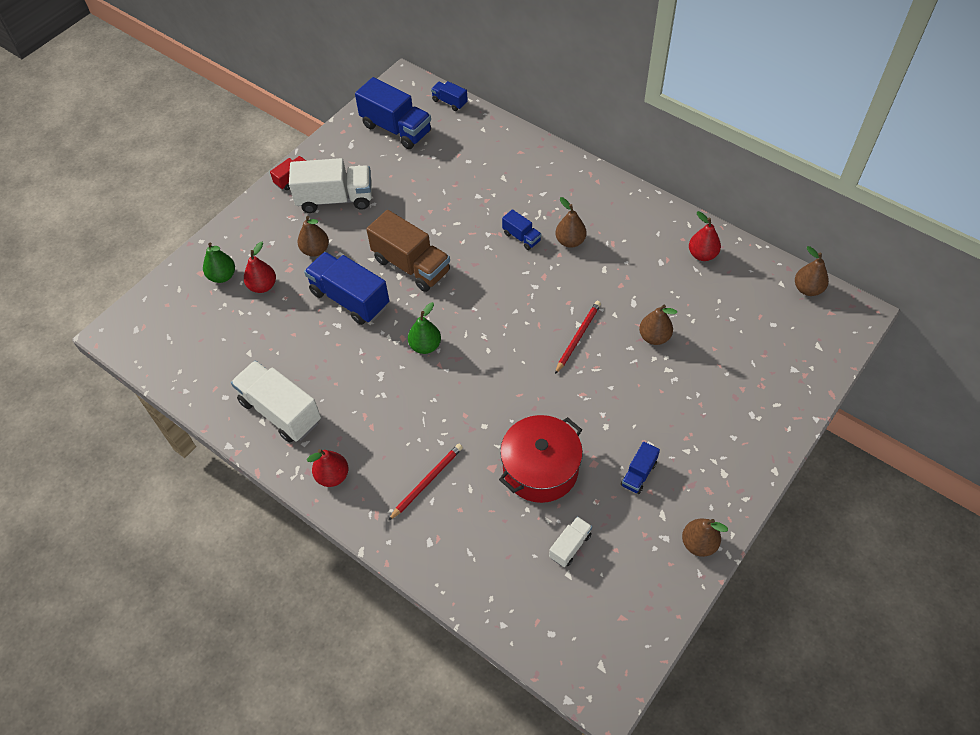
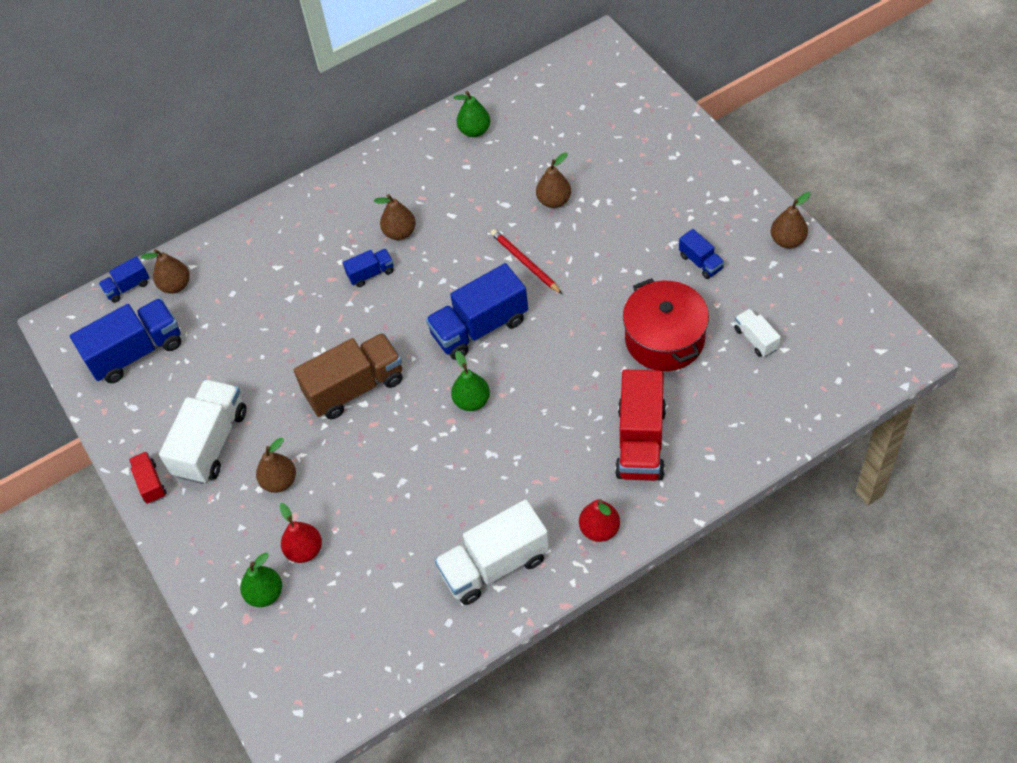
camera: 65 degrees left, 0 degrees up
(350, 299) = (371, 460): blue truck -> blue truck (479, 327)
(427, 481) = (640, 441): red pencil -> red truck
(702, 254) = (474, 131): red pear -> green pear
(807, 289) = (555, 68): brown pear -> brown pear (175, 285)

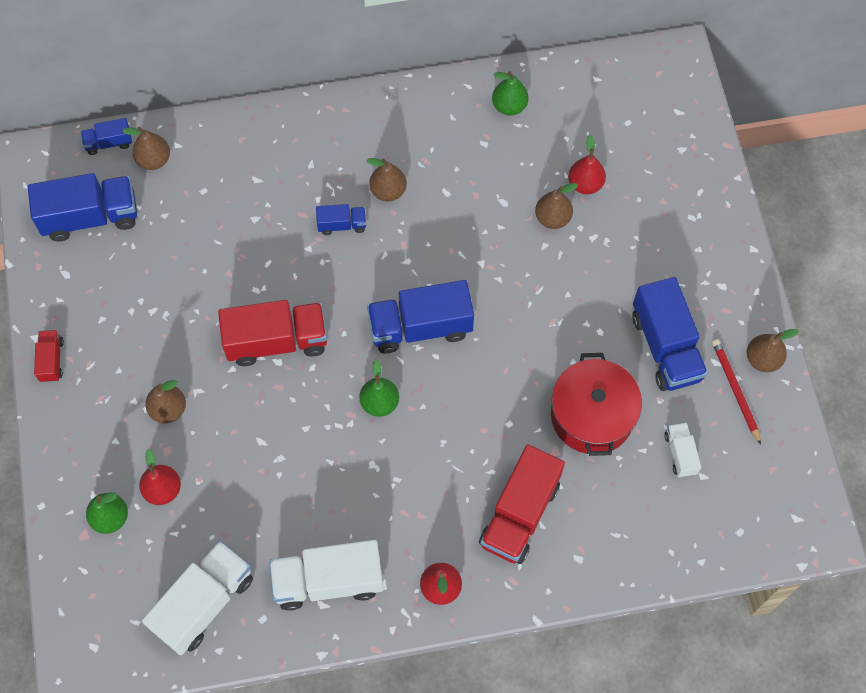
camera: 15 degrees right, 10 degrees up
(211, 443) = (122, 342): white truck -> white truck (204, 603)
(355, 387) = (277, 341): brown truck -> red truck
(525, 263) = (494, 275): red pencil -> red pencil (735, 390)
(569, 165) = (585, 184): none -> red pear
(700, 262) = (665, 347): blue truck -> blue truck, size x2.01

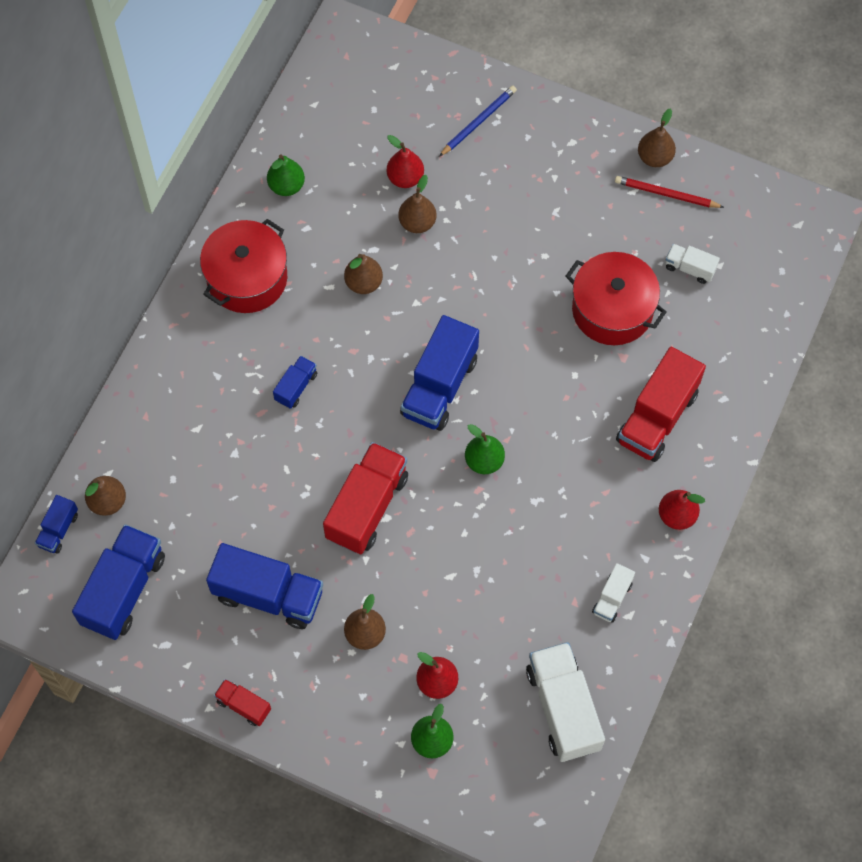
camera: 55 degrees left, 0 degrees up
(328, 581) = (612, 598): white truck -> white truck, size x0.50
(388, 191) = (292, 330): brown pear -> brown pear (363, 283)
(408, 131) = (247, 278): none -> red pot
(519, 514) = (657, 417): red truck -> red truck turned 60 degrees clockwise
(665, 347) = (593, 218): blue truck -> blue truck (268, 595)
(681, 204) = (478, 122): none -> blue pencil

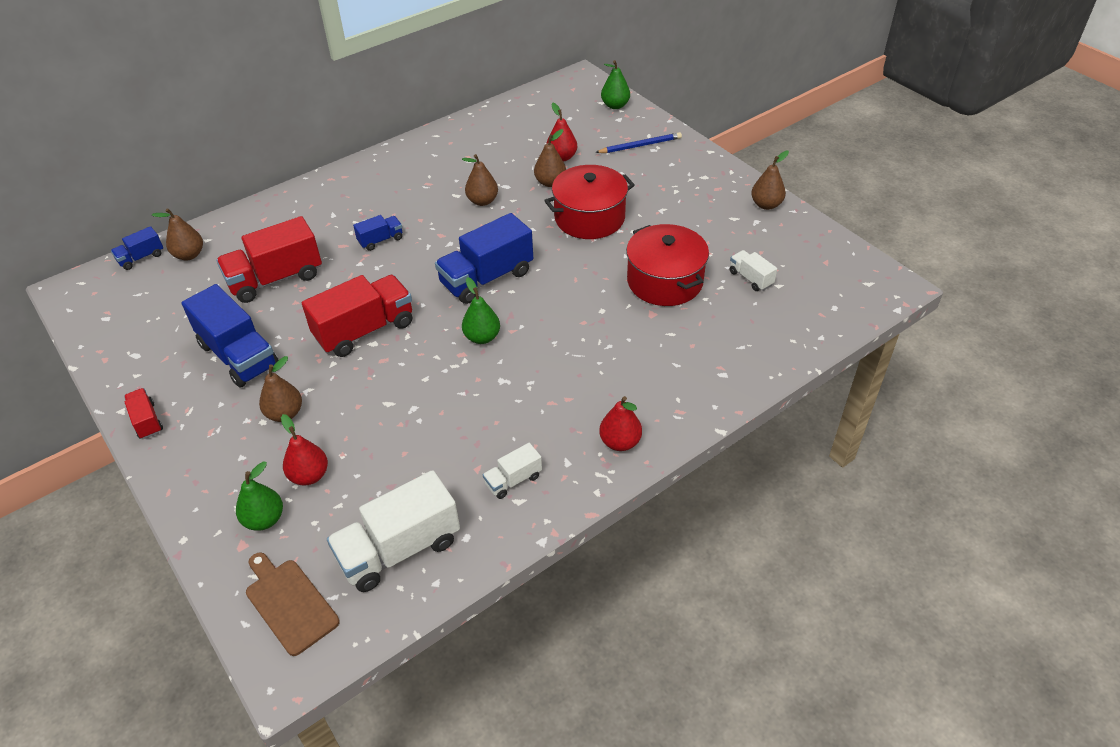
camera: 30 degrees right, 20 degrees down
(124, 590) = (144, 309): blue truck -> none
(247, 278) = (403, 172): red pot -> red pot (589, 218)
(286, 186) = (475, 136): green pear -> green pear (615, 105)
(511, 798) = (290, 603): none -> brown cutting board
(563, 708) = (399, 549): white truck -> white truck turned 135 degrees counterclockwise
(657, 417) = (652, 364): red truck -> red truck (275, 279)
(666, 194) = (761, 228): red pencil -> none

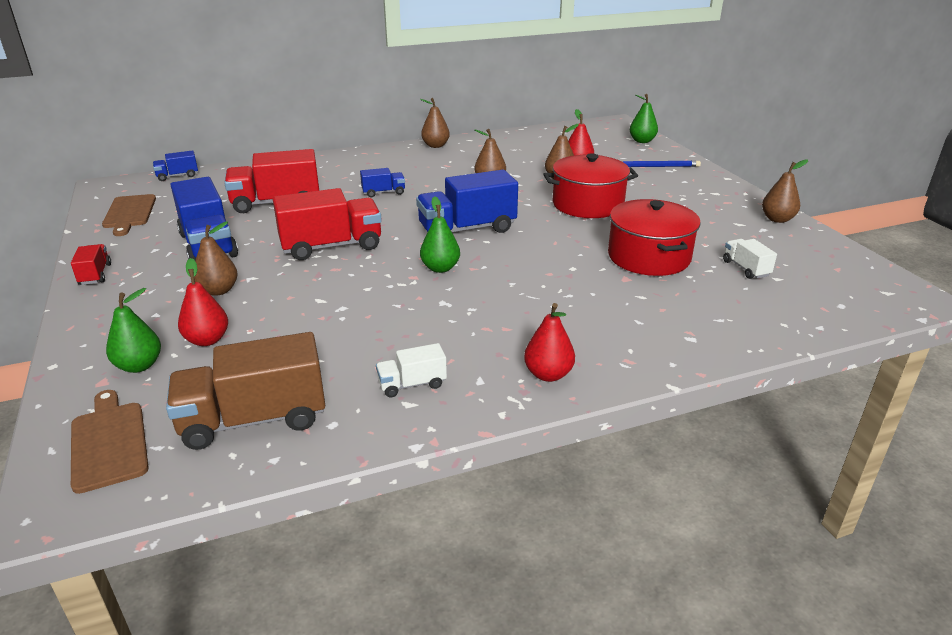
camera: 15 degrees right, 15 degrees down
(124, 327) = (129, 213): none -> brown cutting board
(189, 255) = (216, 179): brown pear -> brown pear (435, 146)
(399, 549) = (254, 419): white truck -> brown truck

